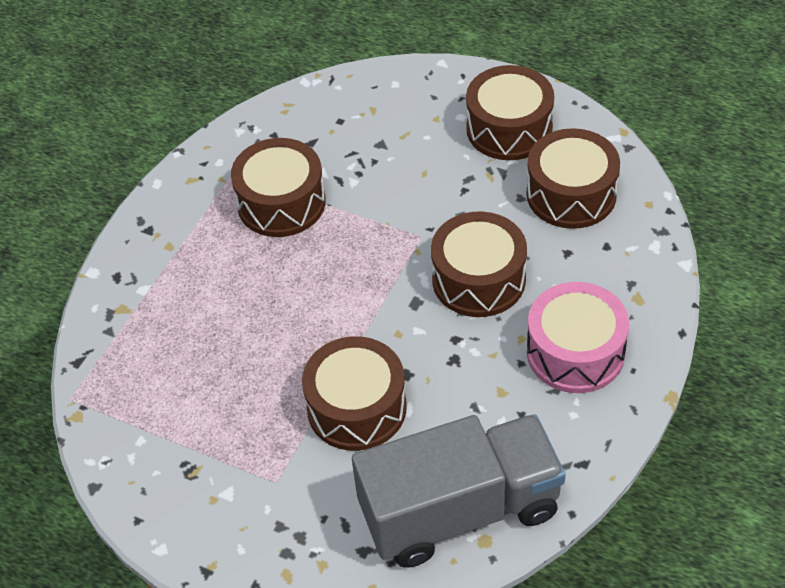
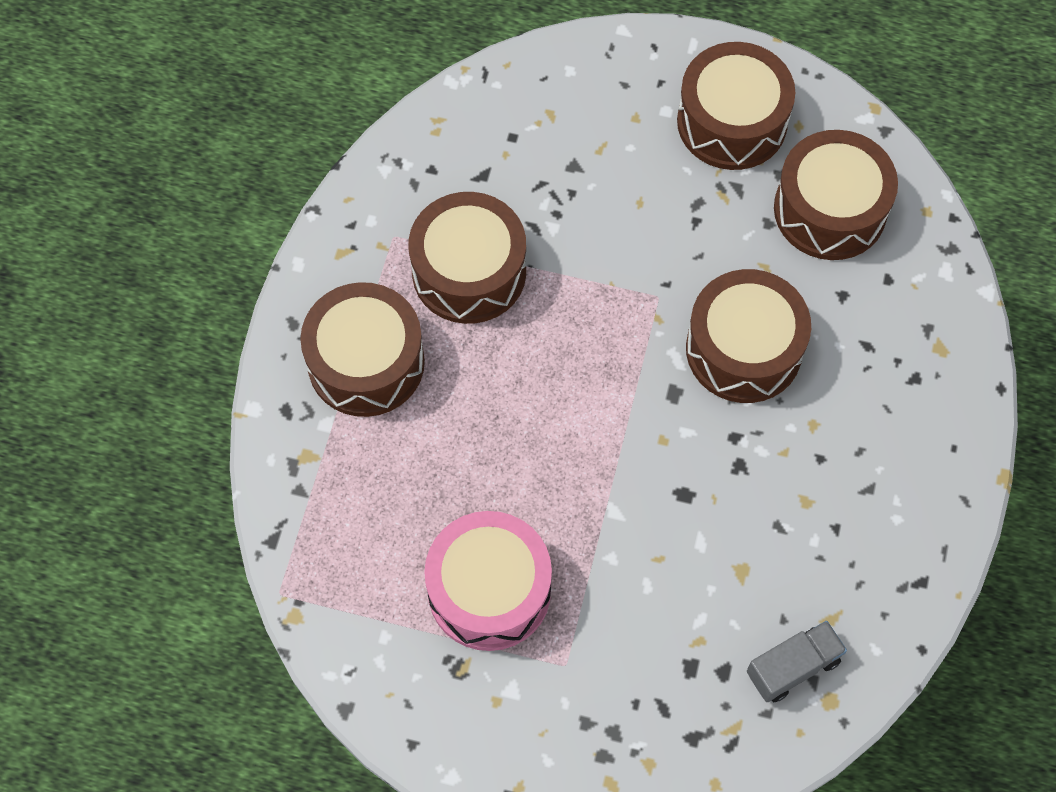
camera: 15 degrees left, 15 degrees up
(356, 408) = (638, 550): brown drum -> brown drum (366, 362)
(460, 510) = (793, 667): grey truck -> grey truck, size x0.41
(575, 352) = (882, 434): pink drum -> pink drum (489, 590)

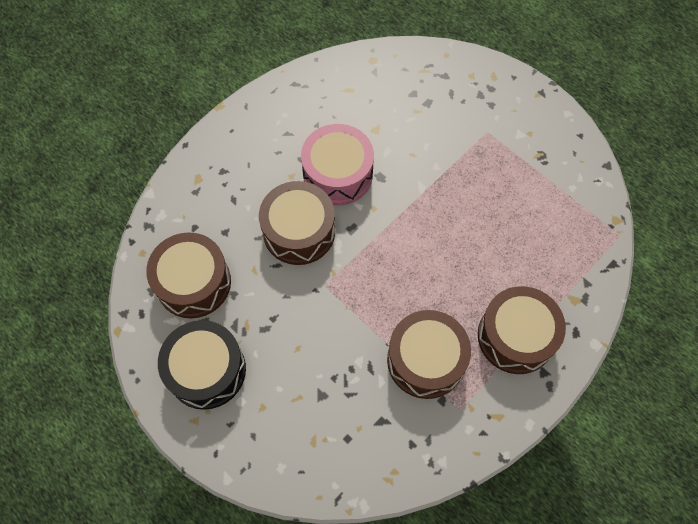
camera: 150 degrees left, 0 degrees up
(489, 590) = (507, 182): pink drum -> pink drum (337, 174)
(732, 121) = (206, 370): brown drum -> black drum
(793, 667) = (380, 80): grey truck -> none

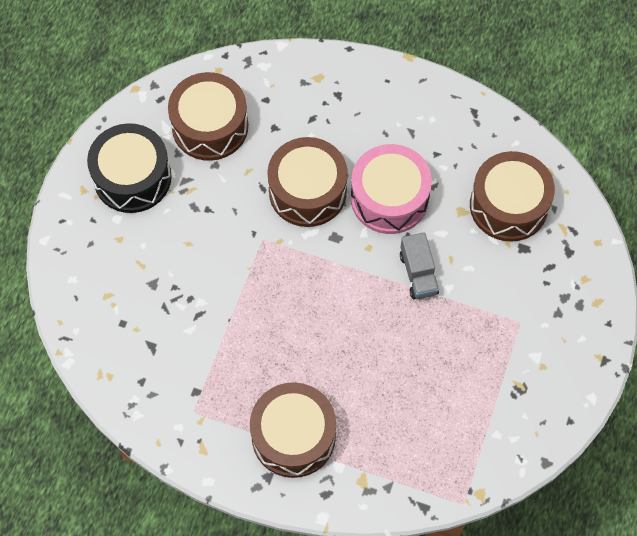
camera: 65 degrees right, 0 degrees up
(414, 182) = (418, 274): none -> grey truck
(425, 360) = (229, 361): brown drum -> brown drum (508, 205)

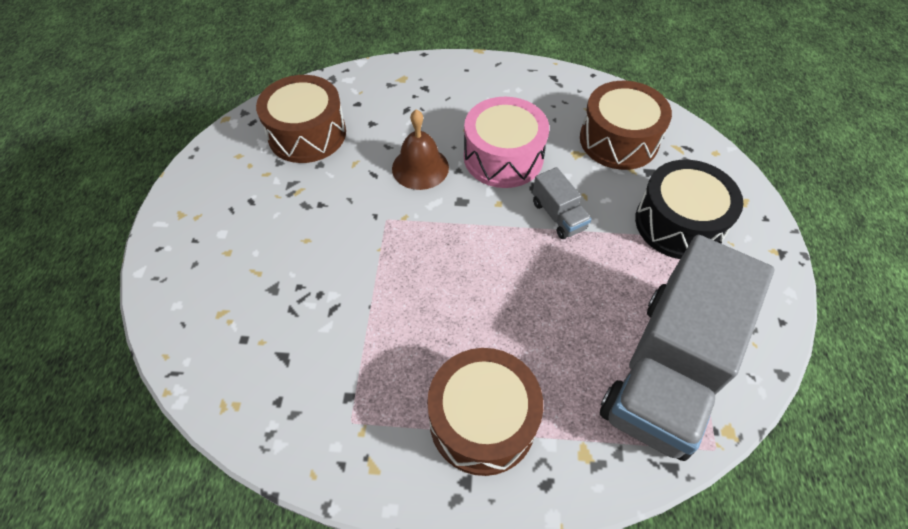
camera: 15 degrees left, 10 degrees down
(132, 177) = (233, 192): black drum -> black drum (679, 223)
(307, 191) = (420, 167): brown drum -> brown bell
(453, 436) = (667, 370): none -> grey truck

